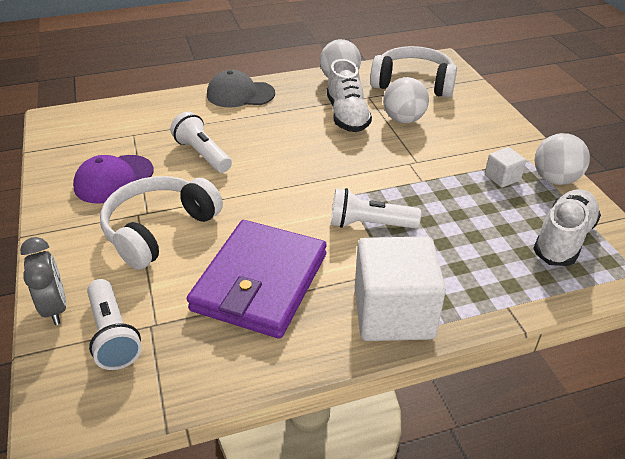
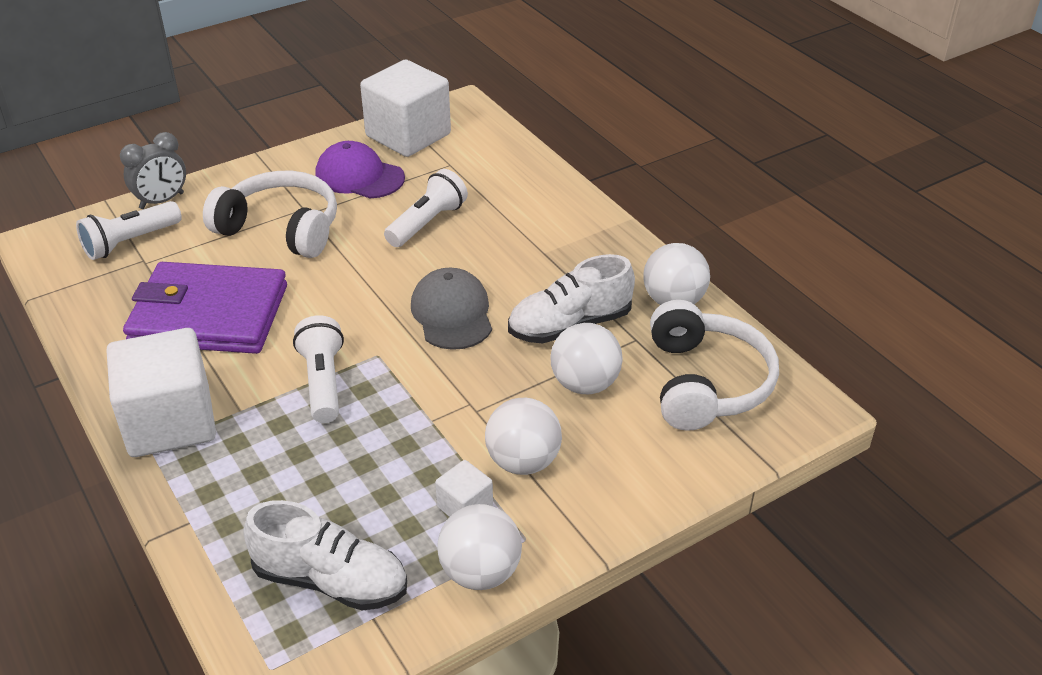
camera: 75 degrees right, 0 degrees up
(74, 148) = (408, 135): none -> white cube
(240, 94) = (580, 219): grey cap -> grey cap (452, 313)
(466, 151) = (523, 462): none -> white ball

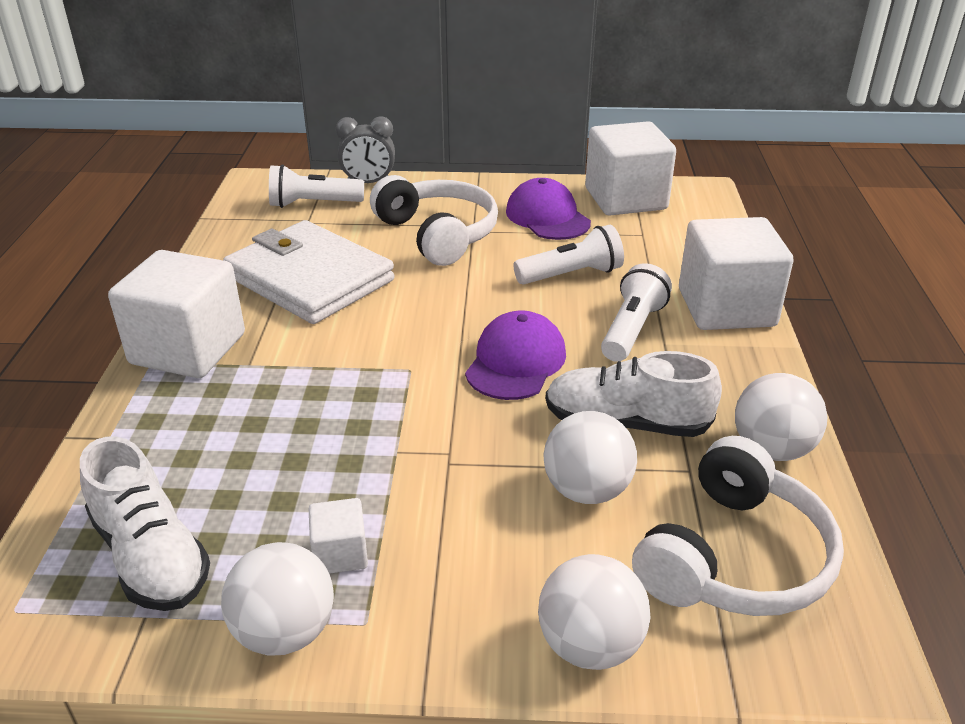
camera: 35 degrees right, 5 degrees down
(209, 315) = (310, 278): purple wallet -> white wallet
(323, 382) = (338, 371): white flashlight -> white flashlight (631, 330)
(452, 313) = (516, 362): grey cap -> purple cap
(523, 462) = (443, 538): white ball -> white ball (589, 645)
(563, 205) = (726, 308): none -> white cube

